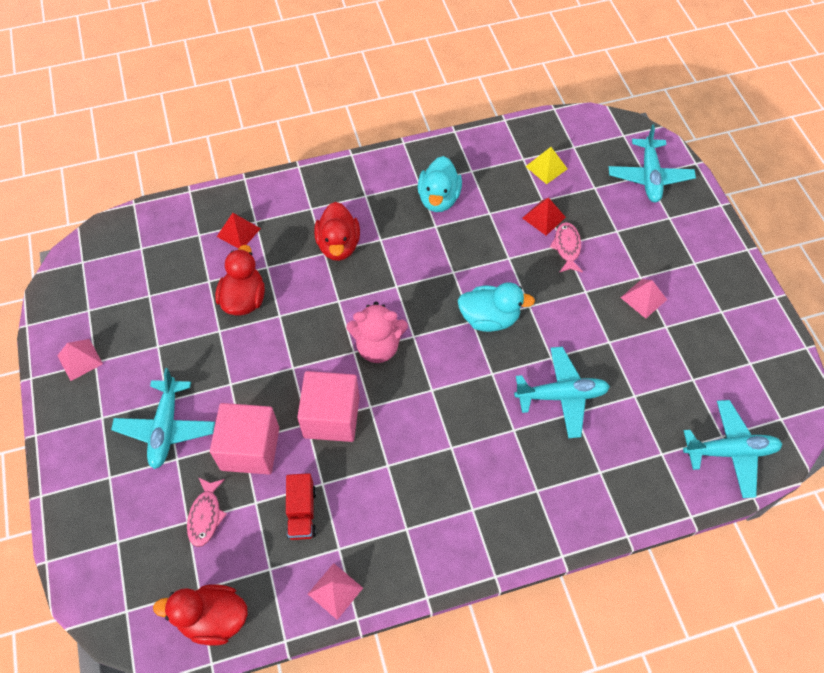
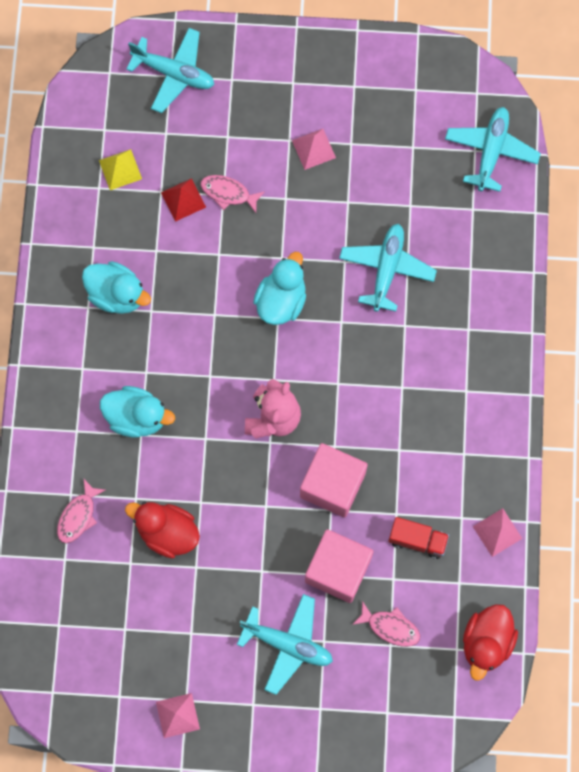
camera: 70 degrees left, 15 degrees up
(238, 232) = (78, 516): red pyramid -> pink fish
(338, 245) = (137, 417): red duck -> turquoise duck

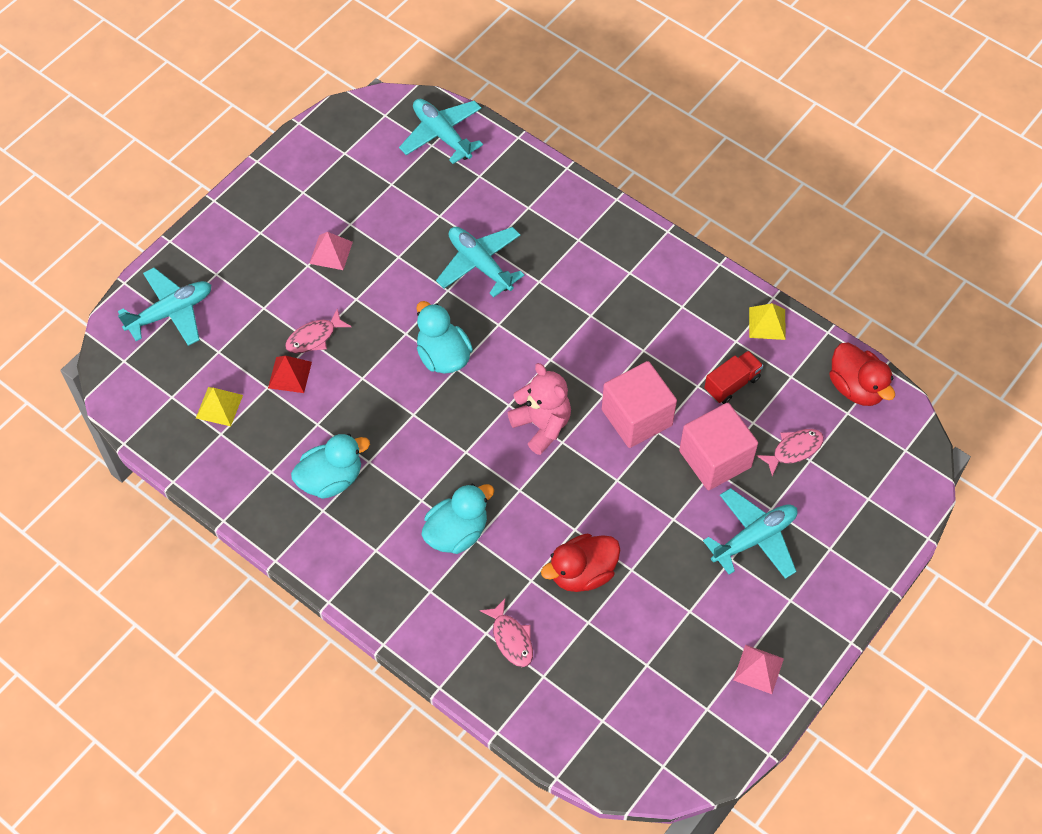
camera: 55 degrees left, 15 degrees down
(497, 532) = (767, 323): pink pyramid -> yellow pyramid

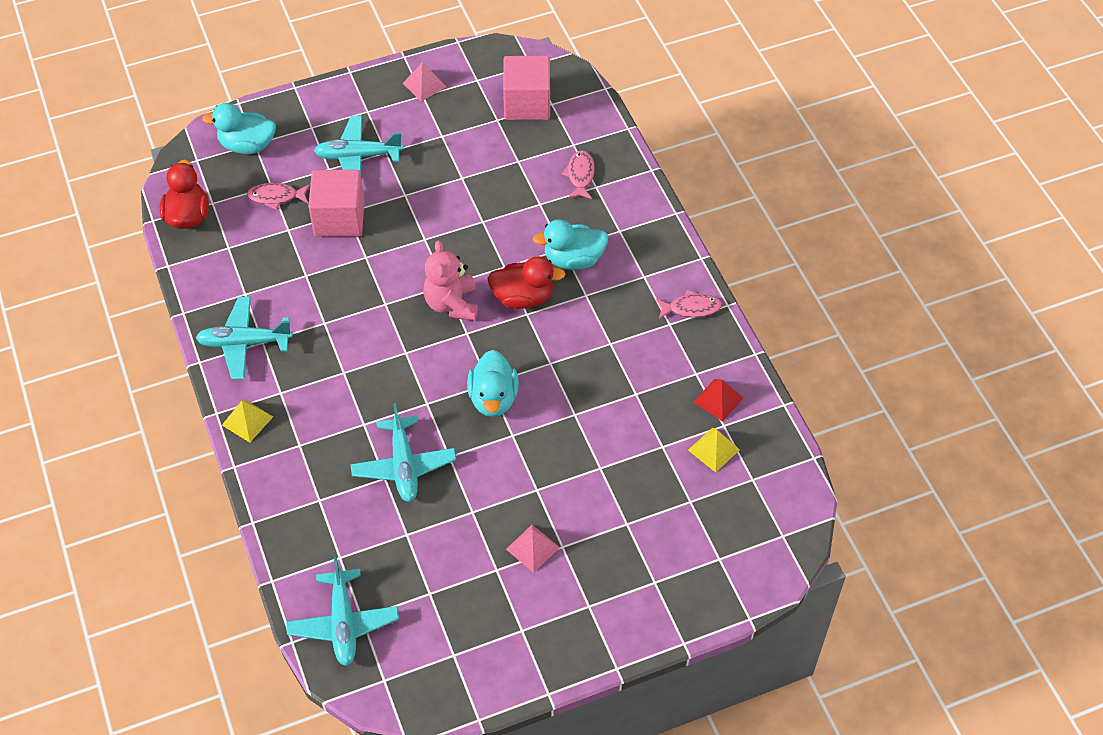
camera: 150 degrees left, 5 degrees down
(171, 312) = (717, 562): turquoise plane -> turquoise plane (244, 343)
(290, 375) = (636, 447): red pyramid -> red pyramid (718, 400)
(314, 337) = (596, 471): pink fish -> pink fish (691, 308)
(331, 479) = (649, 344): turquoise duck -> turquoise duck (247, 145)
(582, 573) = (499, 191): red duck -> red duck (523, 297)
(637, 417) = (373, 275): pink cube -> pink cube (527, 103)
(732, 384) = (278, 263): red truck -> none
(767, 323) = (207, 295): yellow pyramid -> yellow pyramid (247, 421)

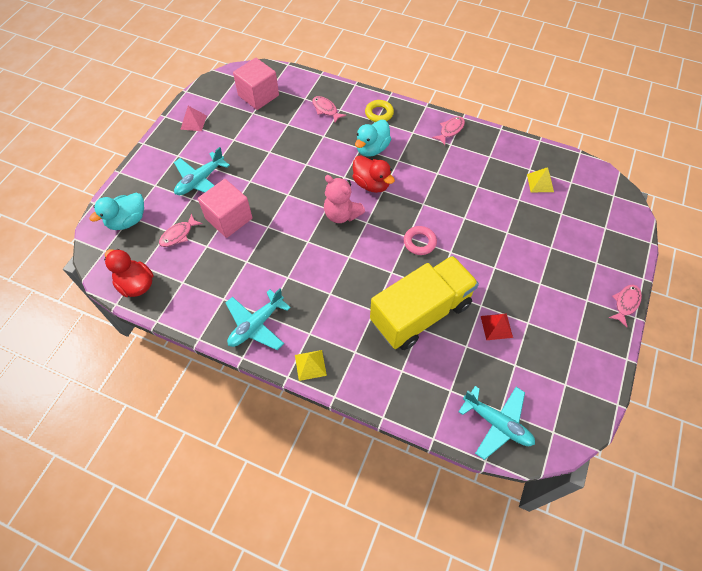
camera: 45 degrees left, 5 degrees up
(404, 466) = (420, 313): turquoise plane -> yellow truck
(493, 398) = (419, 242): turquoise duck -> pink ring
(523, 297) = (371, 184): red duck -> red duck turned 90 degrees clockwise
(532, 548) = (529, 297): pink pyramid -> none
(626, 646) = (625, 303): none -> pink fish
(634, 225) = (379, 113): none -> yellow ring
(718, 400) = (513, 160): red pyramid -> red pyramid (496, 326)

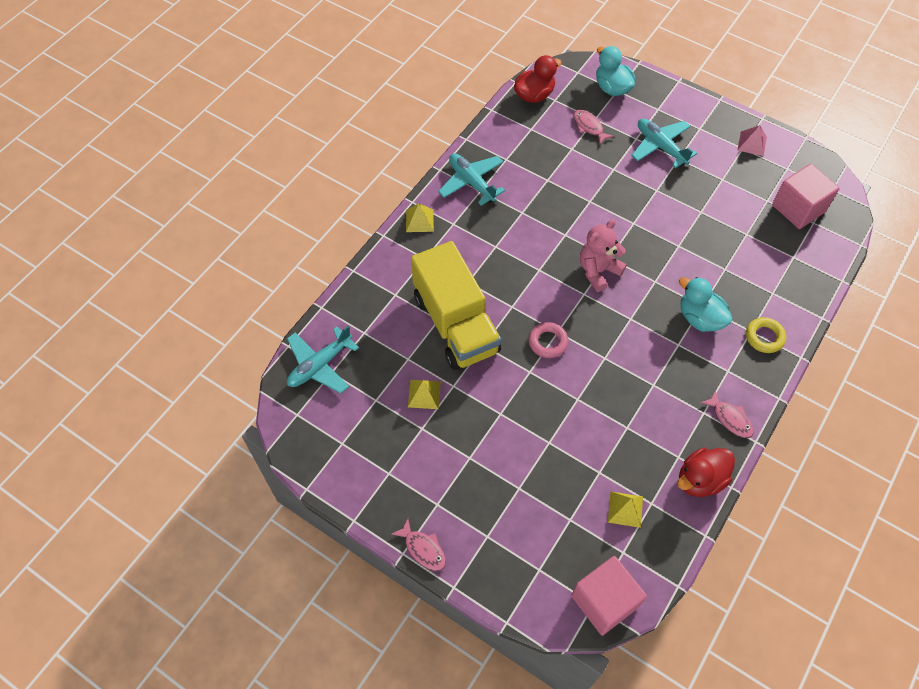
camera: 100 degrees right, 0 degrees up
(229, 218) = (605, 168): pink cube -> pink cube (604, 601)
(326, 109) = (772, 277): pink fish -> none
(371, 184) = (641, 308): red duck -> red duck (700, 480)
(496, 326) = (424, 394): red pyramid -> yellow pyramid

